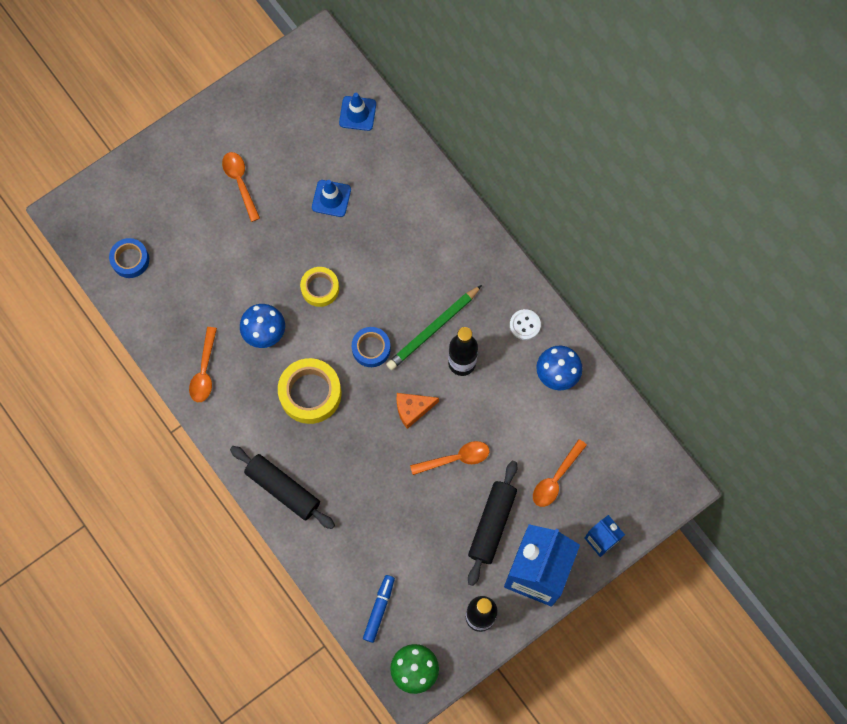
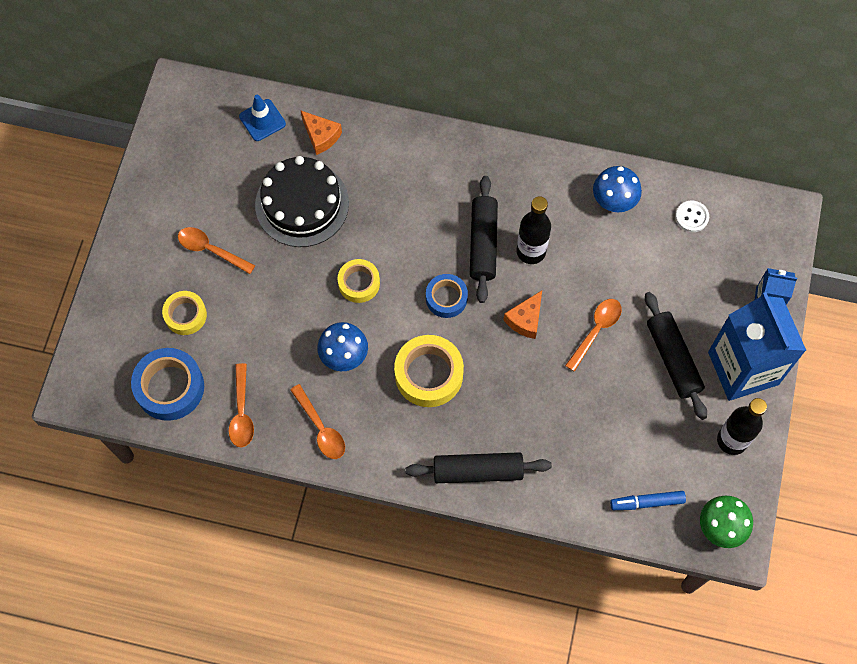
camera: 40 degrees left, 5 degrees down
(130, 260) = (170, 387): blue tape -> blue tape, size x1.60
(183, 216) = (185, 315): none -> yellow tape
(331, 198) = (302, 204): blue traffic cone -> black cake
(379, 609) = (647, 502): blue marker -> blue marker turned 75 degrees counterclockwise
(388, 158) = (321, 136): none -> orange cheese
(433, 329) = (483, 243): green pencil -> black rolling pin
(525, 325) = (553, 183): white button -> white button (692, 217)
(556, 478) = (688, 282): orange spoon -> orange spoon (241, 412)

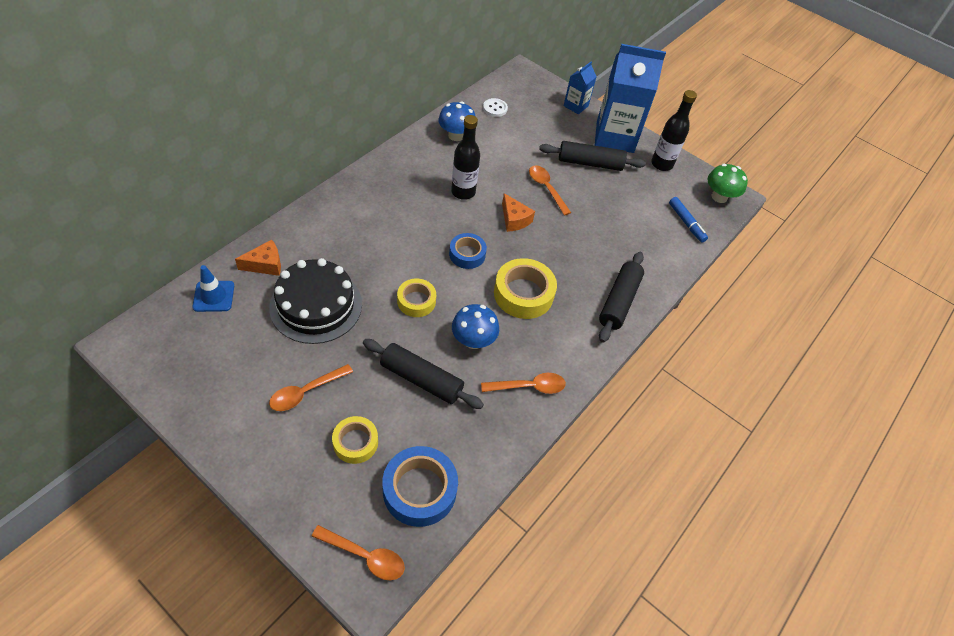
camera: 70 degrees left, 15 degrees down
(241, 412) = (480, 440): orange spoon -> orange spoon (364, 556)
(483, 243) = (437, 213): black rolling pin -> black rolling pin (421, 379)
(647, 502) = (686, 223): blue marker -> blue marker turned 45 degrees counterclockwise

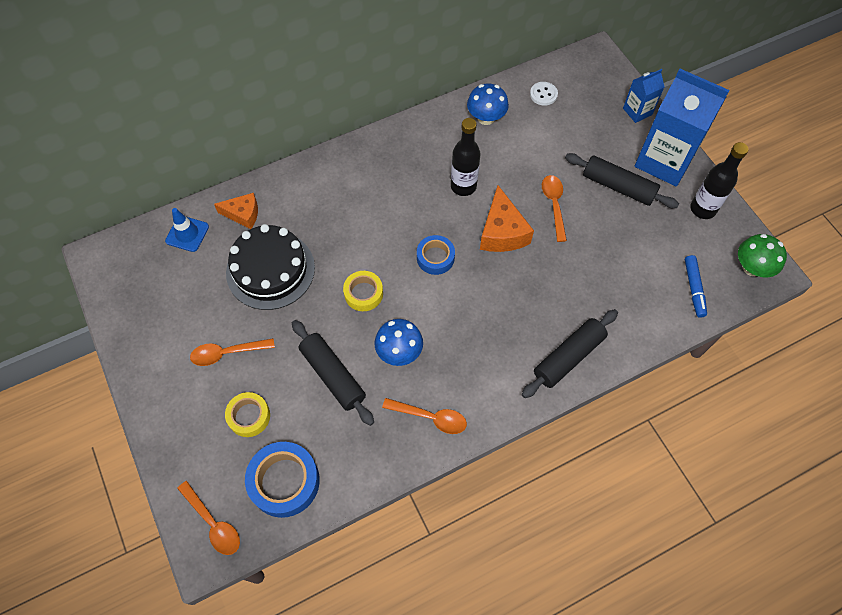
camera: 30 degrees right, 10 degrees up
(514, 219) = (502, 232): orange cheese -> orange cheese, size x1.54
(523, 294) = (472, 318): yellow tape -> none

